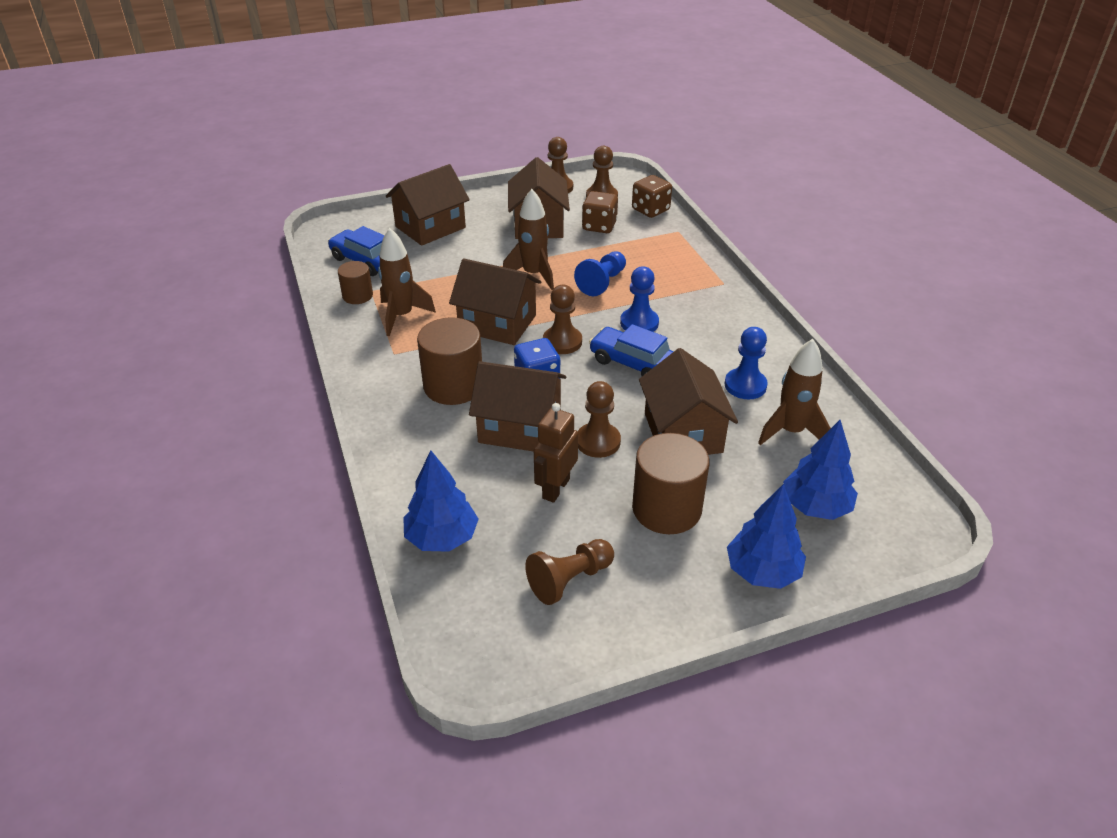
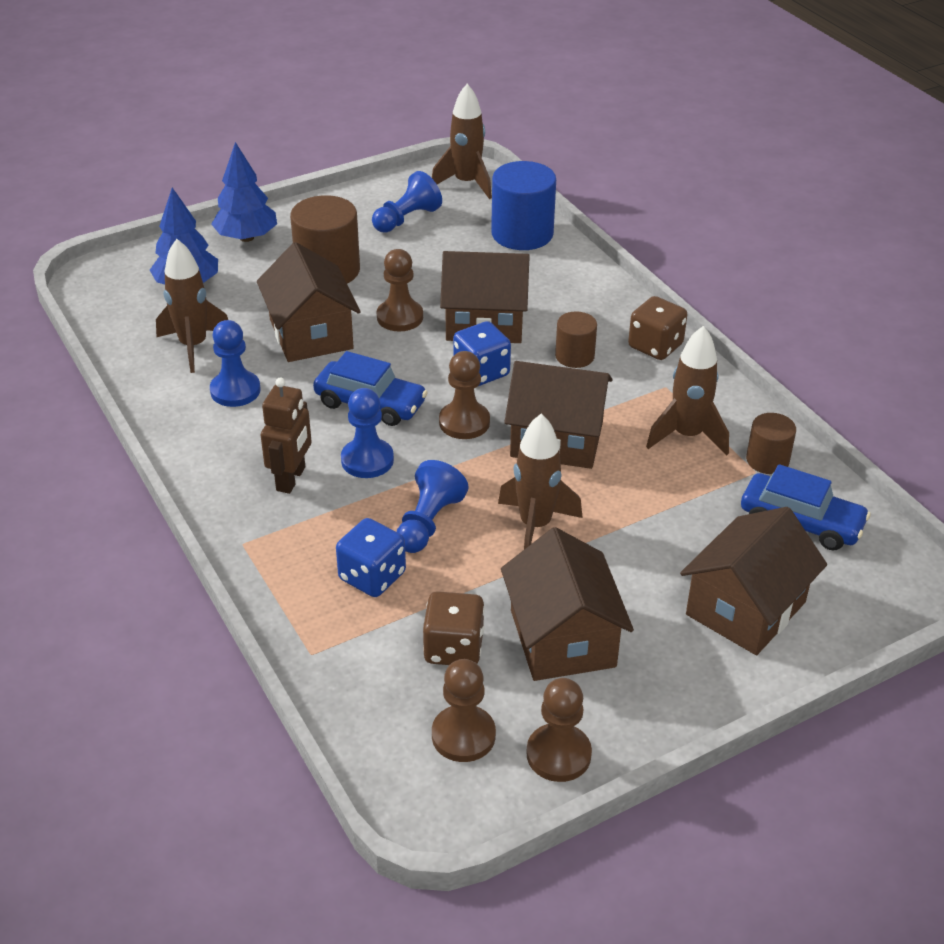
camera: 170 degrees right, 0 degrees up
(442, 537) = (522, 234): blue tree -> blue cylinder
(453, 386) = (574, 356): brown cylinder -> brown cylinder, size x0.57
(479, 640) = (466, 183): none -> brown rocket
(555, 488) = (433, 276): brown robot -> brown robot (291, 479)
(569, 580) = (406, 219): brown pawn -> blue pawn
(641, 259) = (372, 576): none -> blue dice
(650, 210) = (363, 706): brown dice -> brown dice (655, 346)

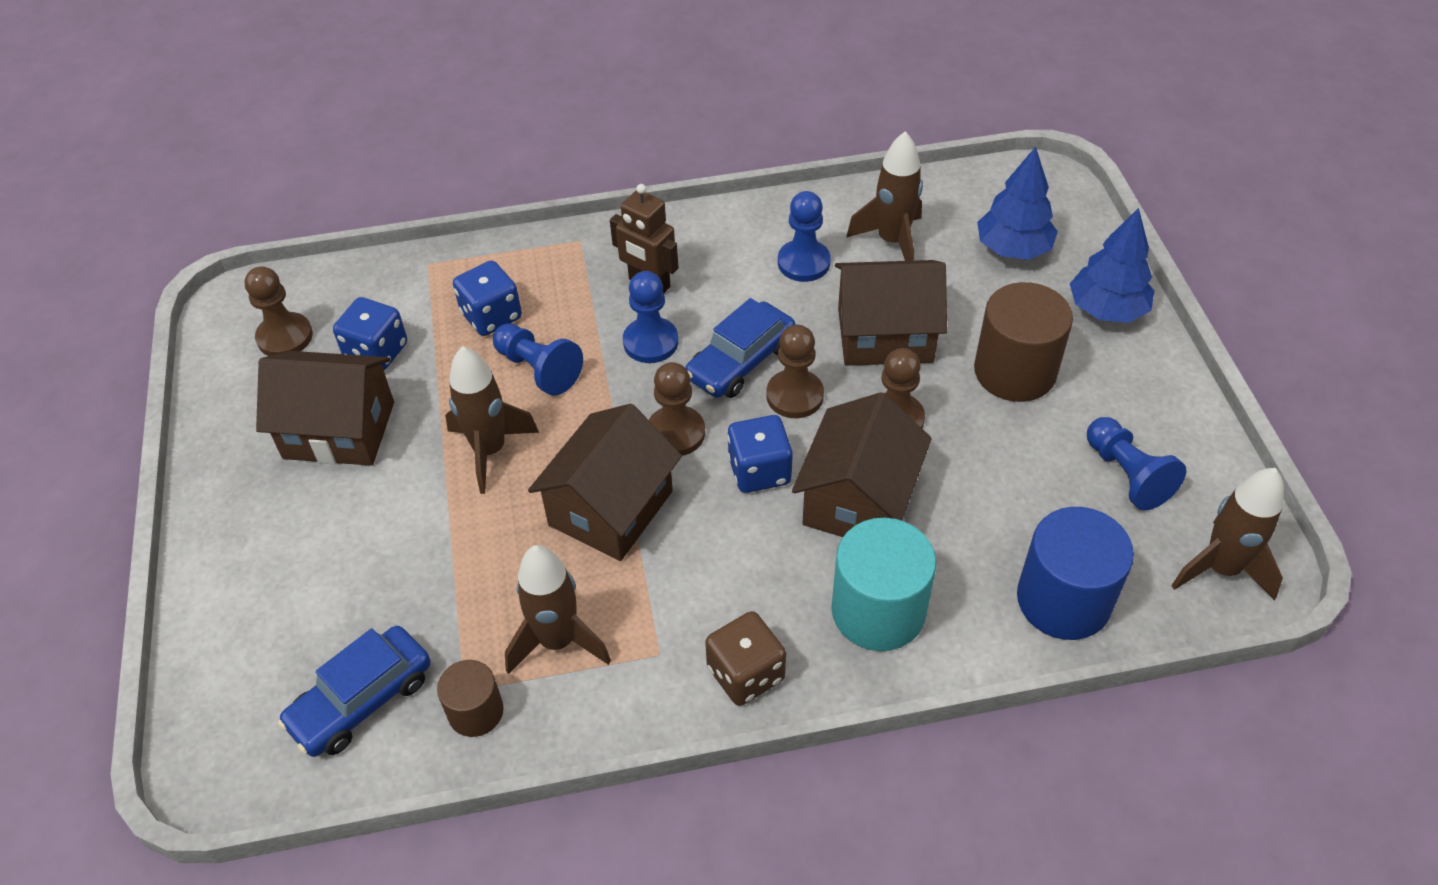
camera: 110 degrees right, 10 degrees up
(453, 648) = (376, 352): brown dice -> blue dice
(558, 754) = (225, 391): brown pawn -> brown pawn (794, 396)
(573, 301) = (878, 611): none -> turquoise cylinder
(574, 356) = (756, 574): brown cylinder -> none
(746, 608) = (281, 591): brown house -> none

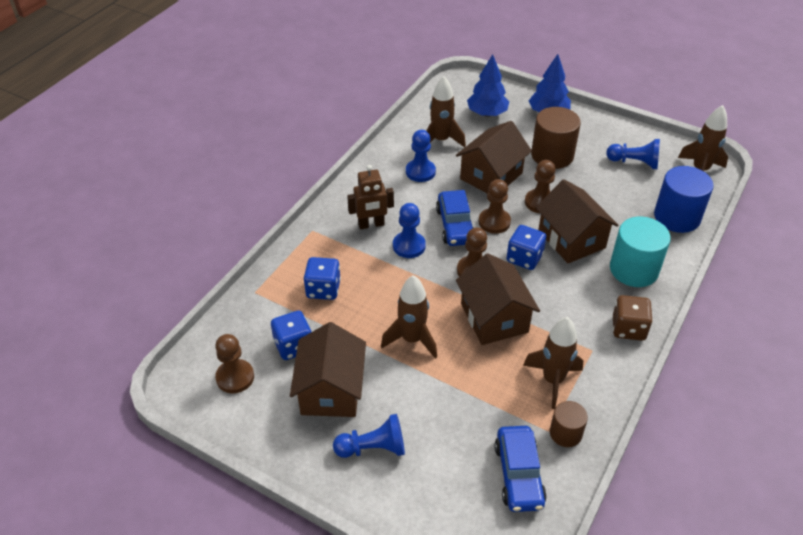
camera: 50 degrees left, 5 degrees down
(339, 430) = (331, 390): brown house -> brown house turned 45 degrees counterclockwise
(538, 369) = (379, 293): blue pawn -> blue pawn (373, 448)

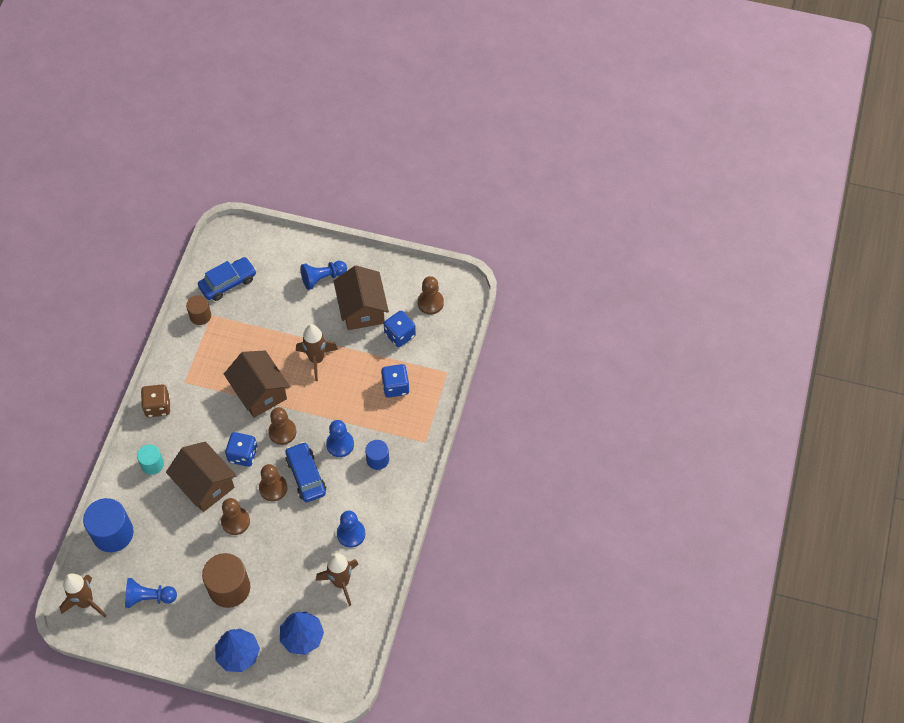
camera: 165 degrees right, 15 degrees up
(371, 224) = (377, 459): brown robot -> blue cylinder
(491, 176) = (284, 544): brown house -> none
(519, 474) = (228, 283): blue car -> blue car turned 75 degrees clockwise
(552, 380) = (211, 351): brown rocket -> none
(634, 269) = (152, 464): turquoise cylinder -> turquoise cylinder, size x0.57

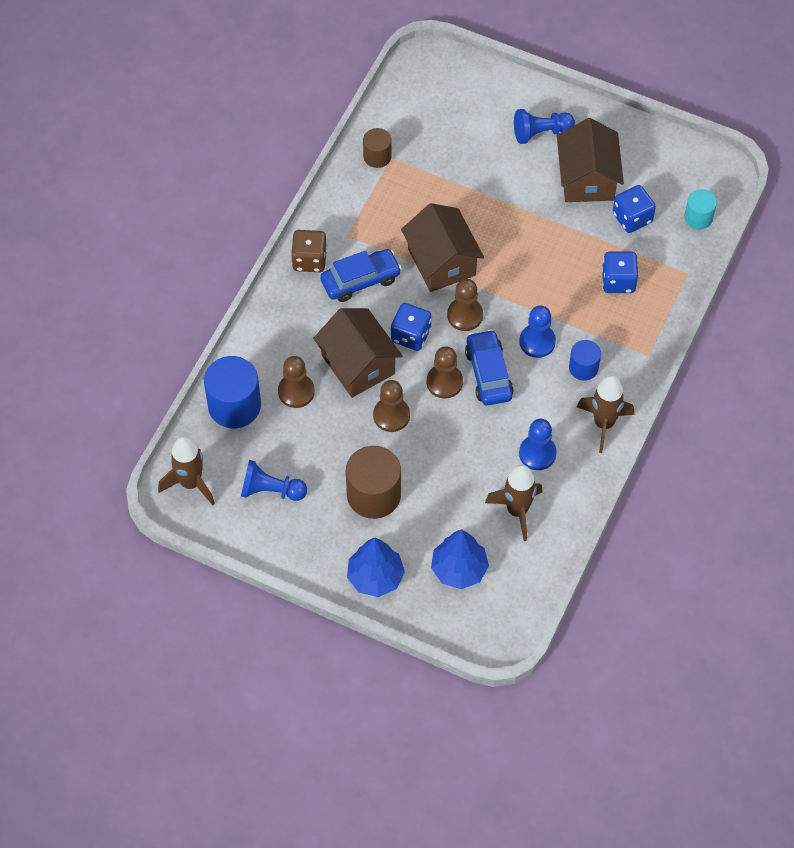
camera: 10 degrees right, 0 degrees up
(152, 464) = (294, 329): turquoise cylinder -> turquoise cylinder (698, 217)
(228, 283) = (417, 121): blue car -> blue car (360, 280)
(316, 359) = (520, 232): brown rocket -> brown rocket (603, 424)
(430, 303) = (677, 184): brown pawn -> brown pawn (296, 391)

